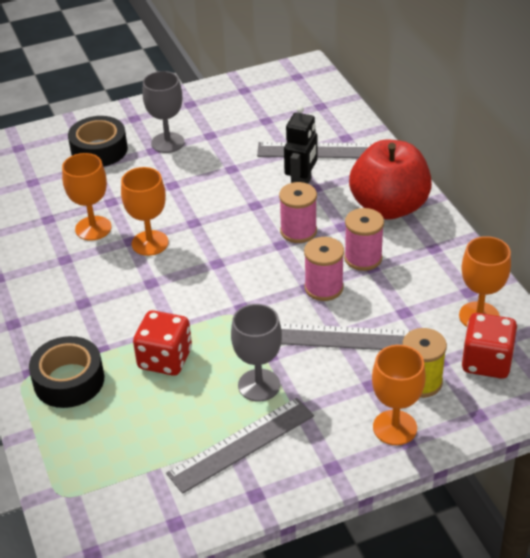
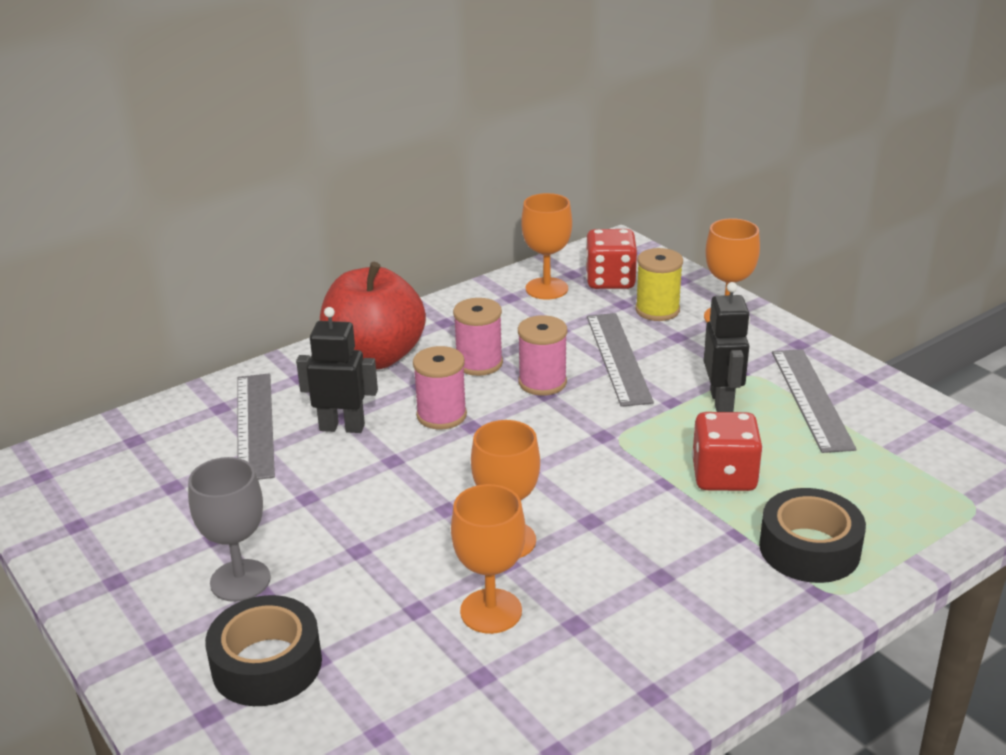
camera: 105 degrees left, 10 degrees down
(241, 444) = (811, 399): grey ruler -> grey ruler turned 45 degrees clockwise
(259, 385) = (722, 402): grey goblet -> black robot

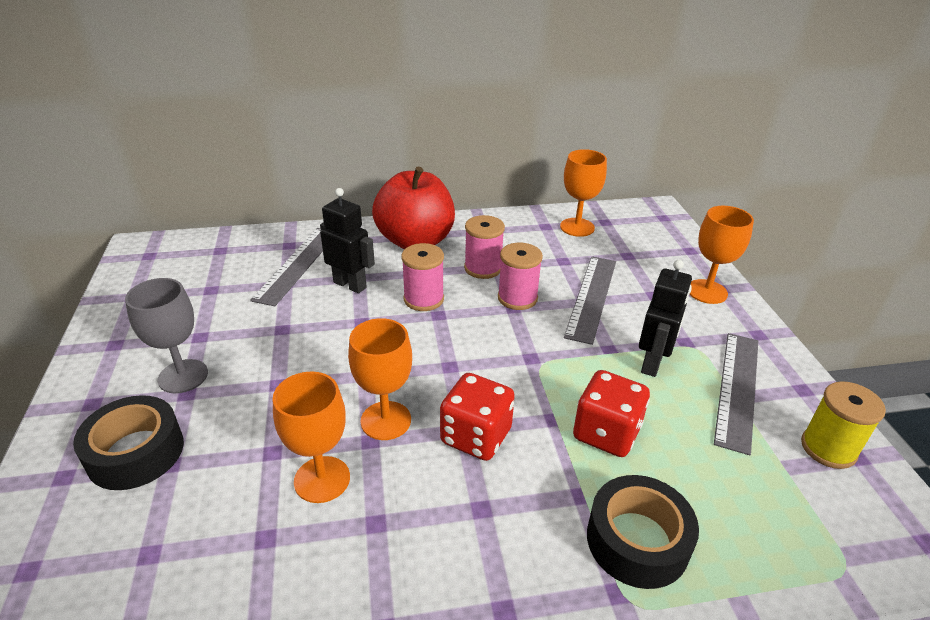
camera: 25 degrees right, 5 degrees up
(610, 280) = (631, 235): red dice -> red dice (476, 436)
(657, 310) = (652, 268): yellow spool -> yellow spool (828, 448)

